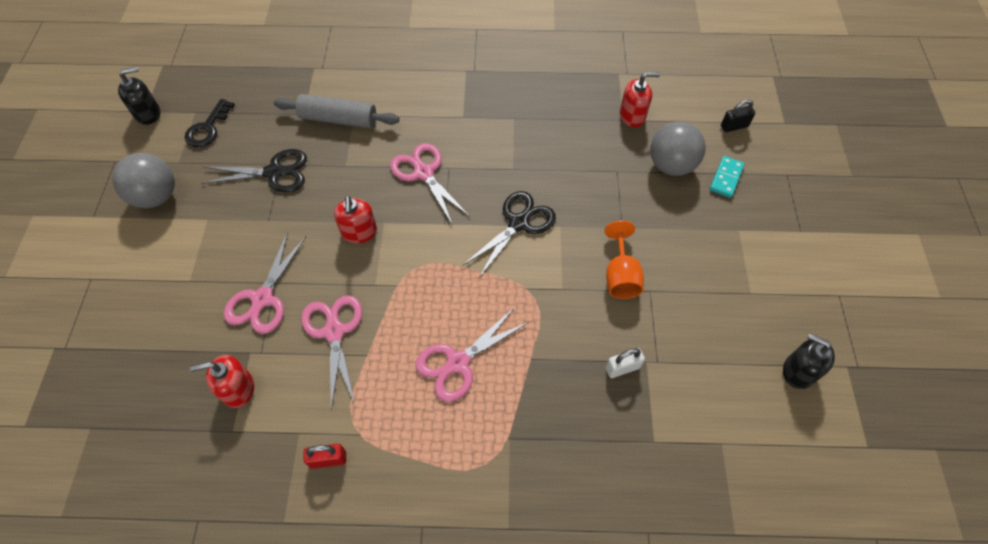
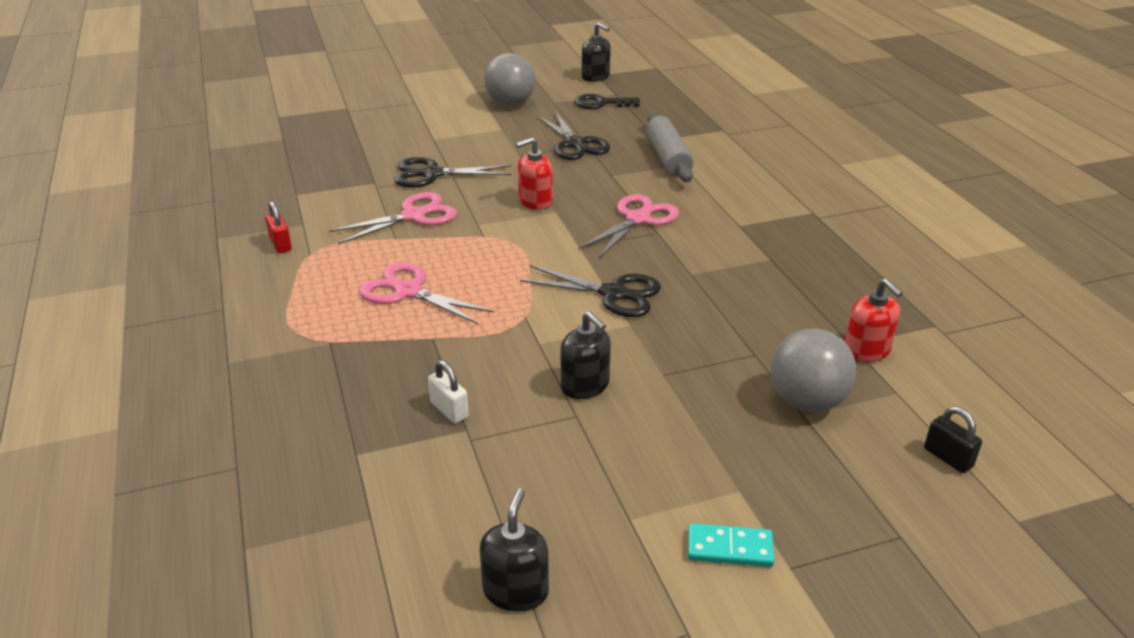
camera: 70 degrees right, 25 degrees down
(238, 389) = (337, 186): red soap dispenser -> none
(263, 298) = (432, 174): pink scissors -> black scissors
(620, 276) = (585, 385): orange goblet -> black soap dispenser
(726, 178) = (831, 463): turquoise domino -> turquoise domino (729, 548)

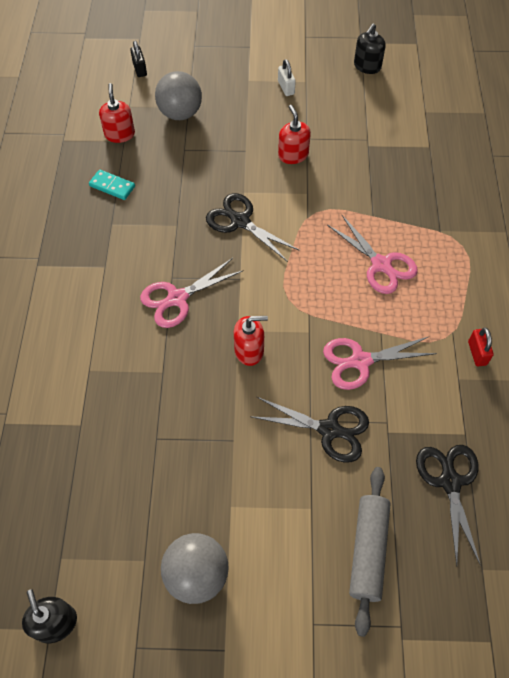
camera: 160 degrees left, 25 degrees up
(449, 410) = (374, 160): white padlock -> white padlock (286, 88)
(575, 144) = (168, 444): black scissors -> black scissors (450, 482)
(585, 385) = (293, 155): black soap dispenser -> red soap dispenser
(601, 103) = (91, 535): black key -> none
(668, 158) = (94, 385): grey rolling pin -> grey rolling pin (368, 550)
(729, 548) = (269, 59): turquoise domino -> turquoise domino (112, 186)

